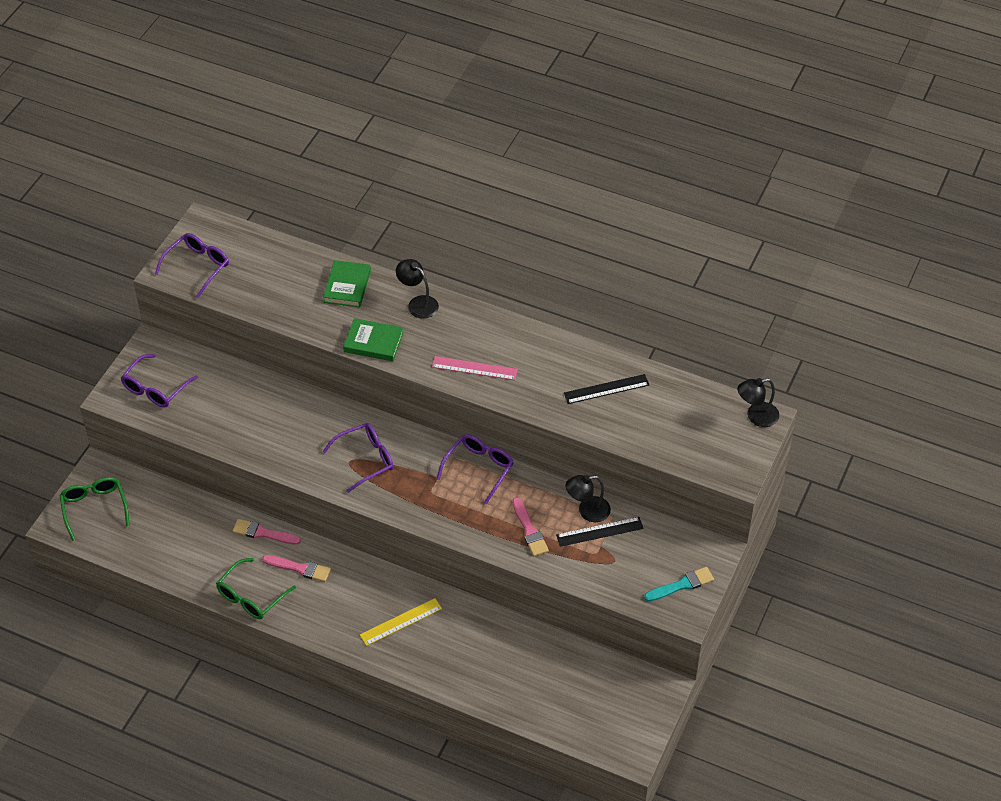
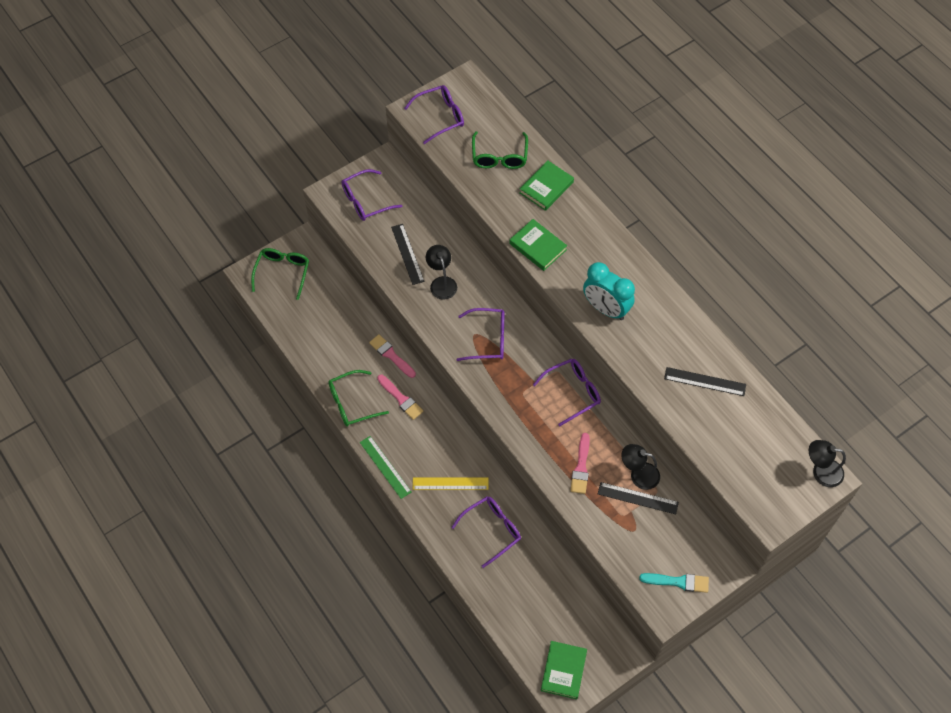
camera: 30 degrees right, 10 degrees up
(232, 419) = (407, 254): none -> black ruler
(282, 278) = (499, 156): none -> green glasses
(324, 639) = (385, 467): none -> green ruler
(418, 303) = (594, 229): black lamp -> black lamp (441, 283)
(469, 644) = (491, 530): none -> purple glasses
(474, 368) = (606, 309): pink ruler -> turquoise clock
(617, 732) = (563, 671): none -> green book

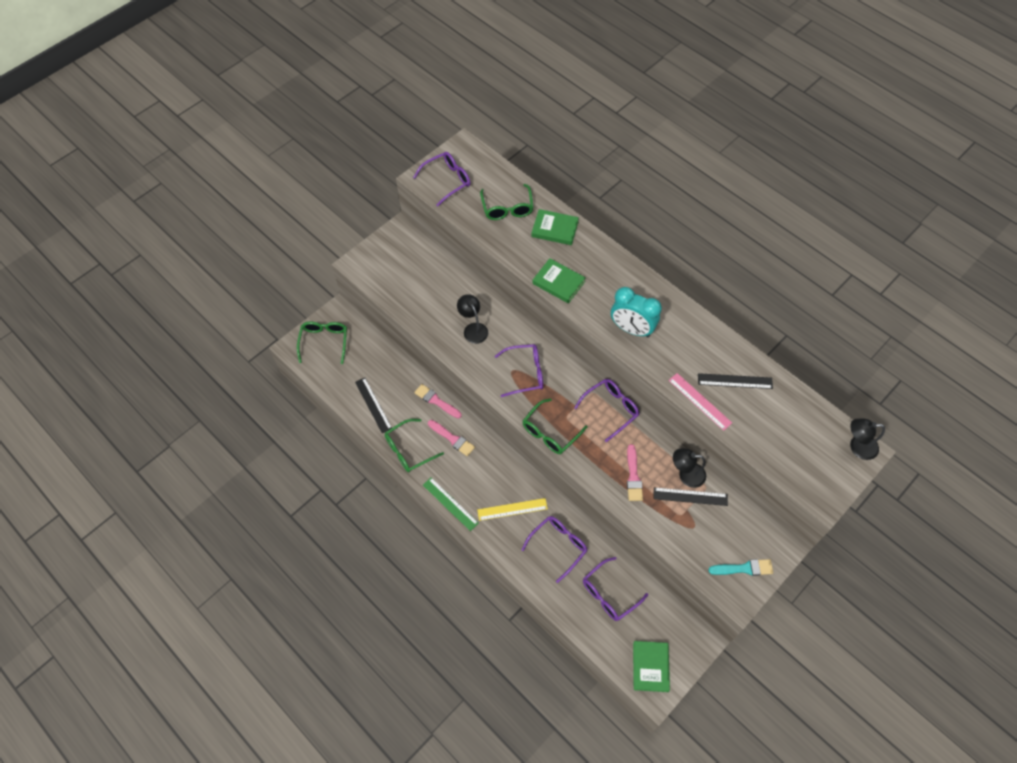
camera: 10 degrees left, 0 degrees up
(366, 201) = (391, 266): purple glasses -> purple glasses (609, 593)
(407, 254) = (437, 307): black ruler -> black ruler (373, 405)
(502, 406) = (550, 432): none -> green glasses
(546, 187) = (555, 229): green book -> green book turned 75 degrees clockwise
(661, 397) = (699, 401): none -> pink ruler

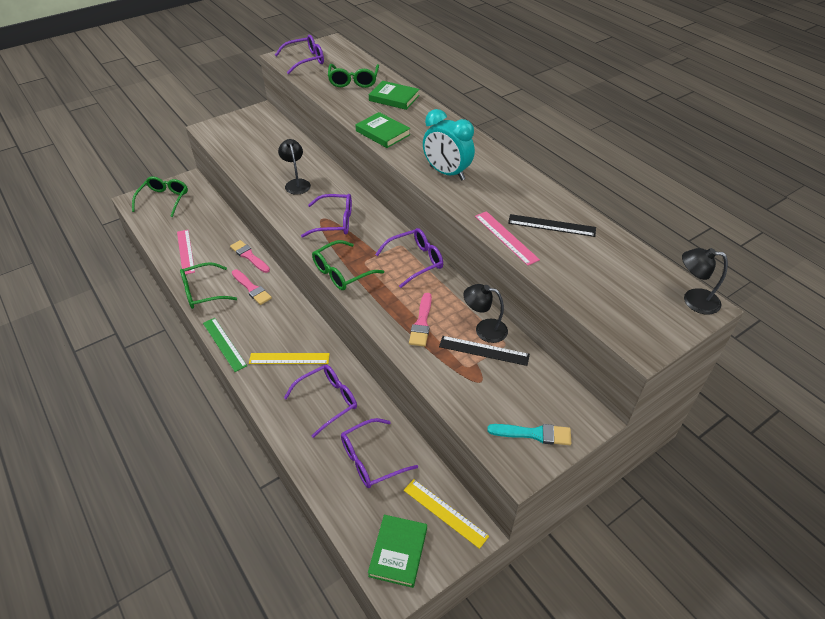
camera: 10 degrees right, 15 degrees down
(373, 405) = (185, 251): black ruler -> pink ruler
(677, 629) = (445, 513): none -> yellow ruler

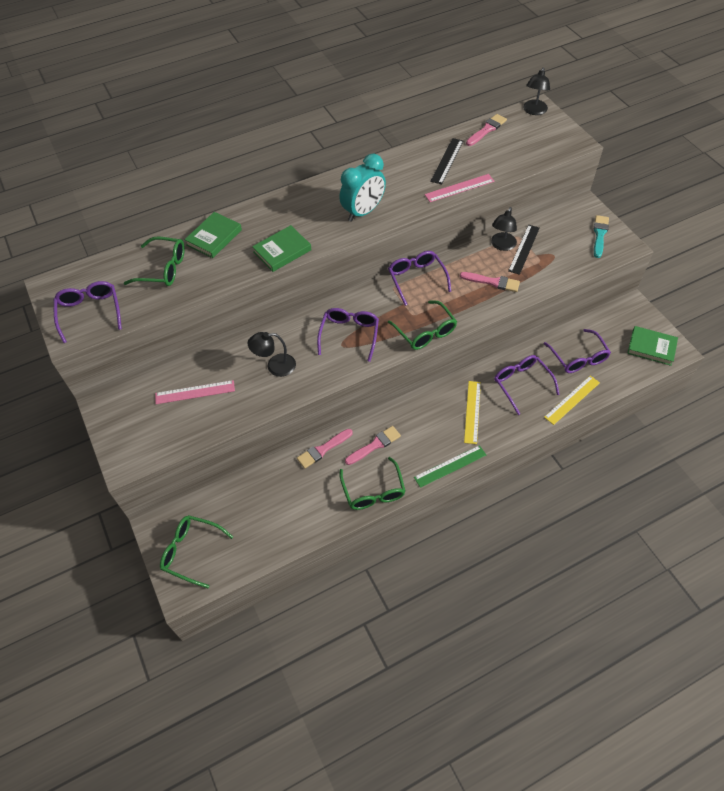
camera: 80 degrees left, 10 degrees up
(185, 251) = (302, 515): pink ruler -> pink ruler (195, 392)
(445, 513) = (620, 319): yellow ruler -> yellow ruler (572, 400)
(628, 256) = (487, 129): none -> pink brush

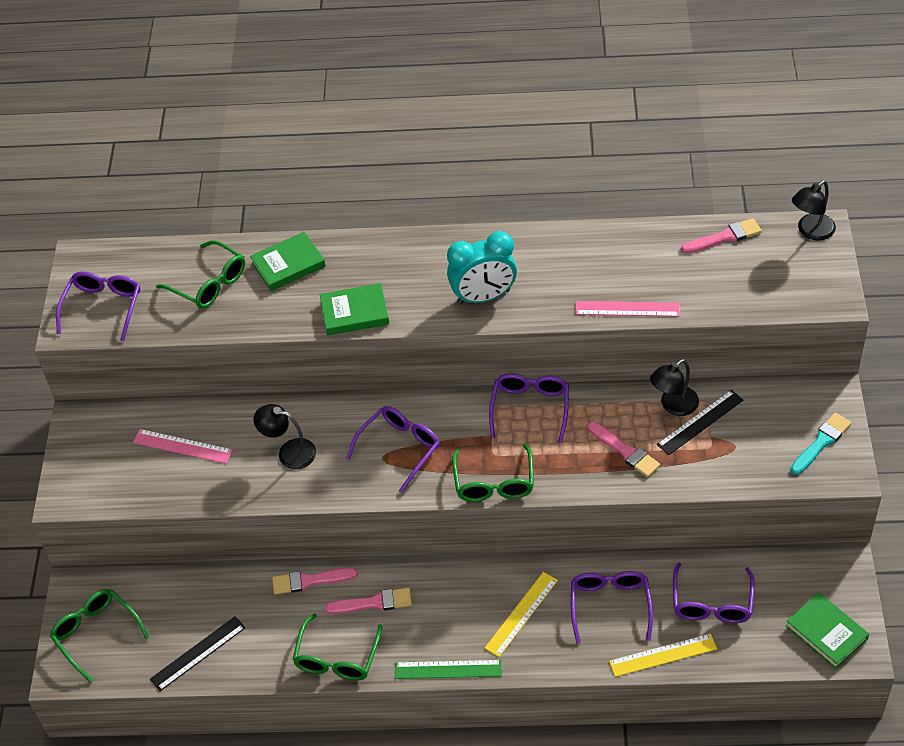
camera: 30 degrees right, 5 degrees down
(447, 161) = (638, 264): black ruler -> black ruler (198, 653)

